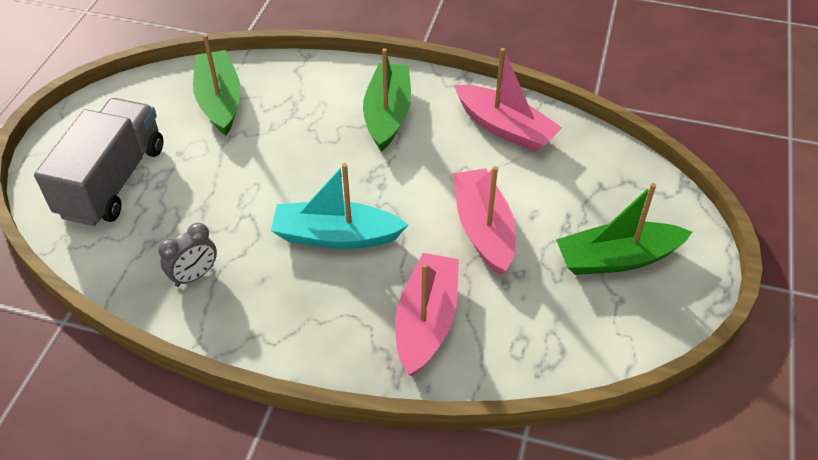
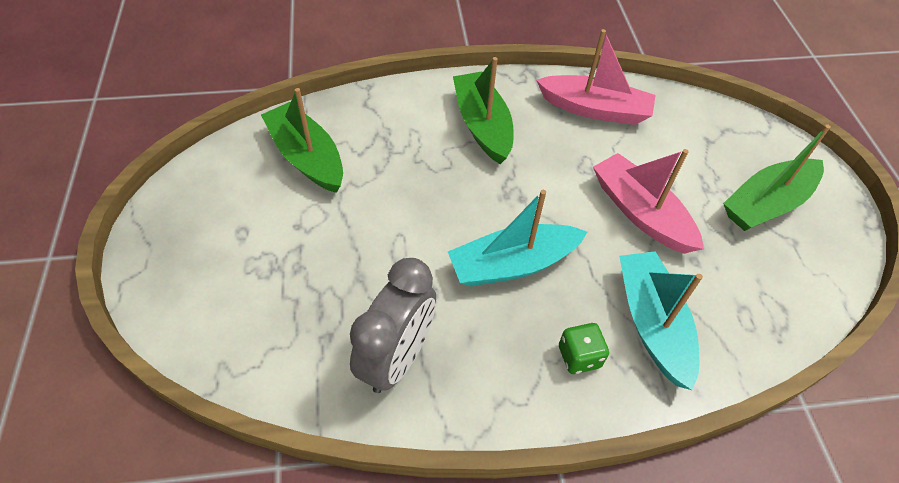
camera: 25 degrees left, 5 degrees up
(113, 181) = (242, 280): grey truck -> none
(194, 276) = (397, 358): grey clock -> grey clock, size x1.72
(343, 325) = (579, 357): none -> green dice
(426, 321) = (652, 323): pink boat -> turquoise boat

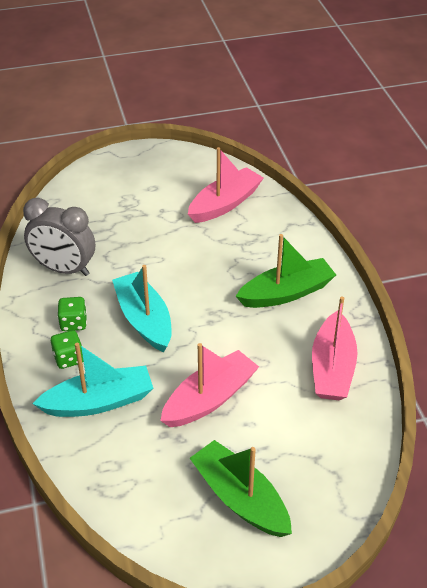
camera: 85 degrees right, 10 degrees down
(307, 157) = (225, 204): green boat -> pink boat
(512, 348) = (73, 323): none -> green dice

